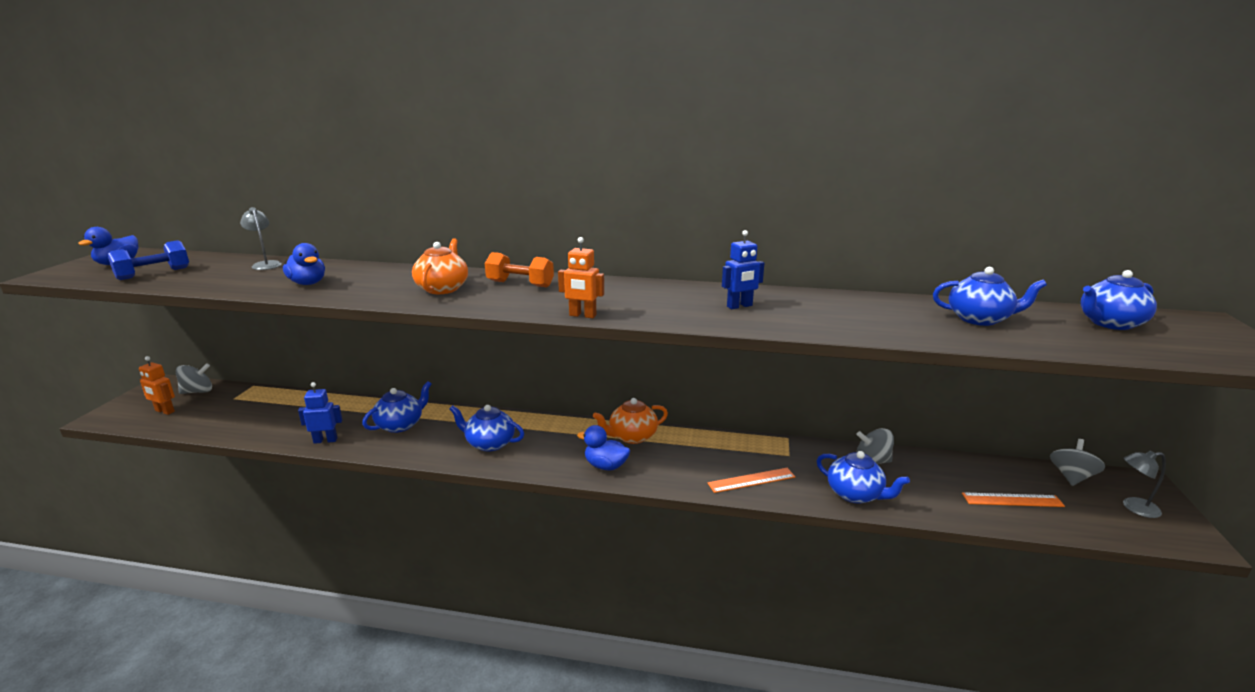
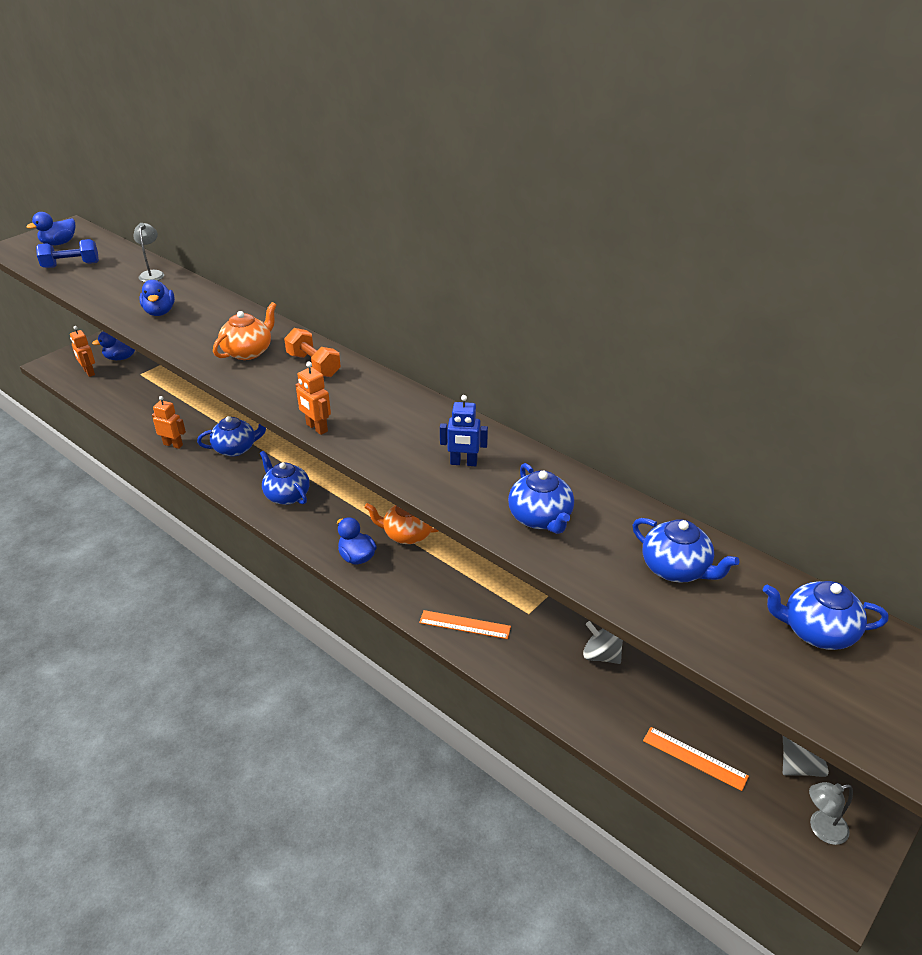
camera: 30 degrees right, 15 degrees up
(198, 391) = (121, 358): grey spinning top -> blue duck
(325, 440) = (173, 444): blue robot -> orange robot
(855, 494) = (543, 681): blue teapot -> blue teapot (540, 518)
(1134, 508) = (821, 829): grey lamp -> grey lamp turned 45 degrees counterclockwise

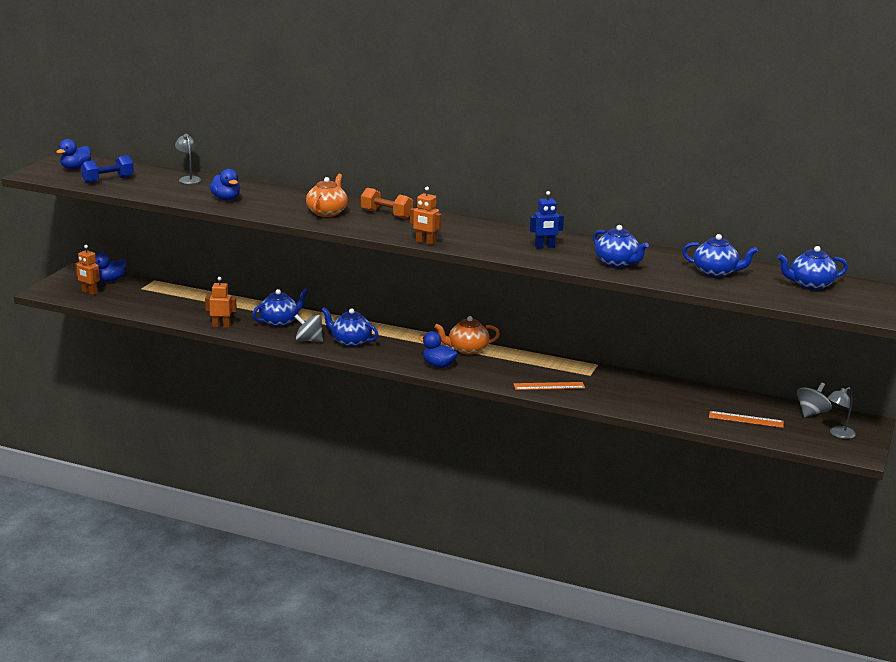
camera: 20 degrees left, 15 degrees down
(601, 655) = (655, 386): grey spinning top -> grey spinning top (309, 340)

